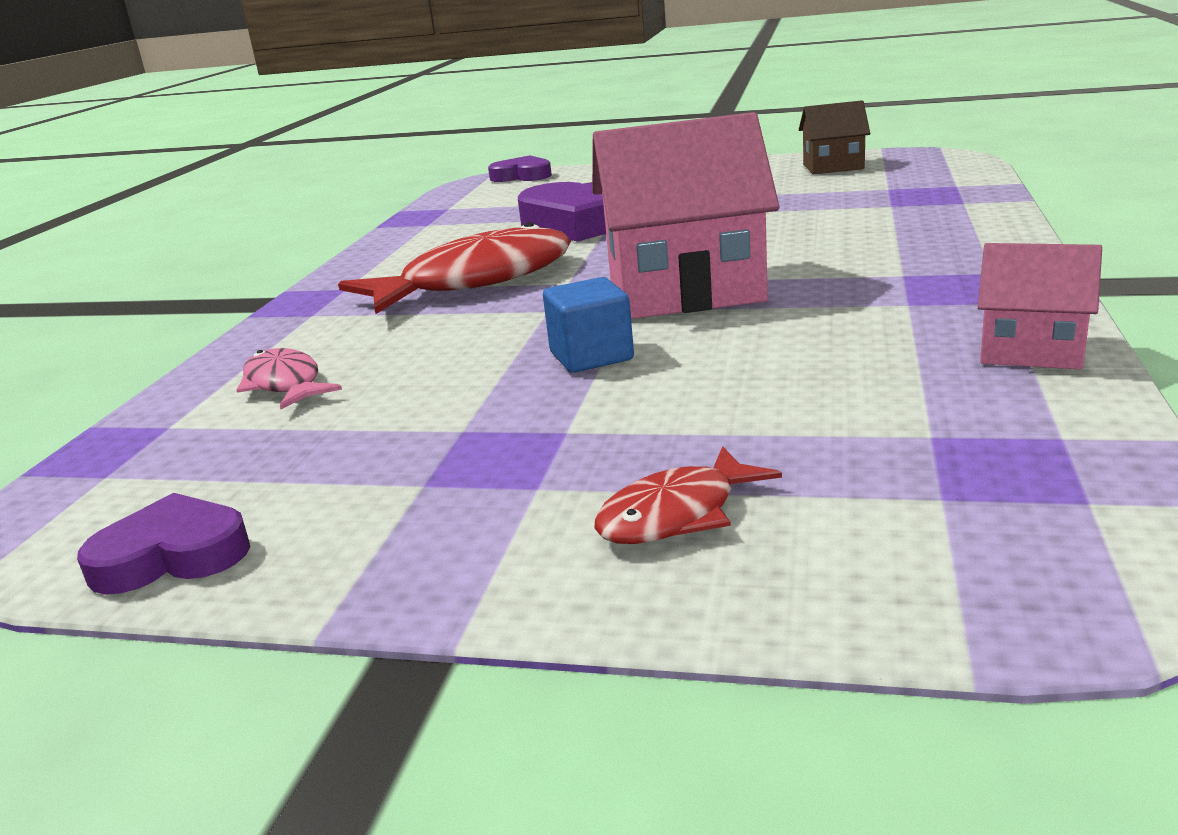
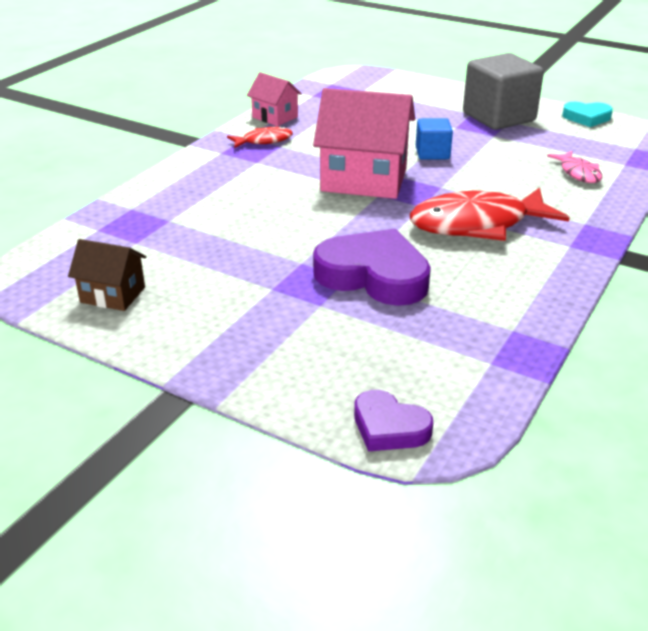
camera: 165 degrees left, 10 degrees up
(172, 555) = (586, 118): purple heart -> turquoise heart
(452, 490) = (498, 117): none -> grey cube
(677, 514) = (434, 99): red fish -> red fish (264, 141)

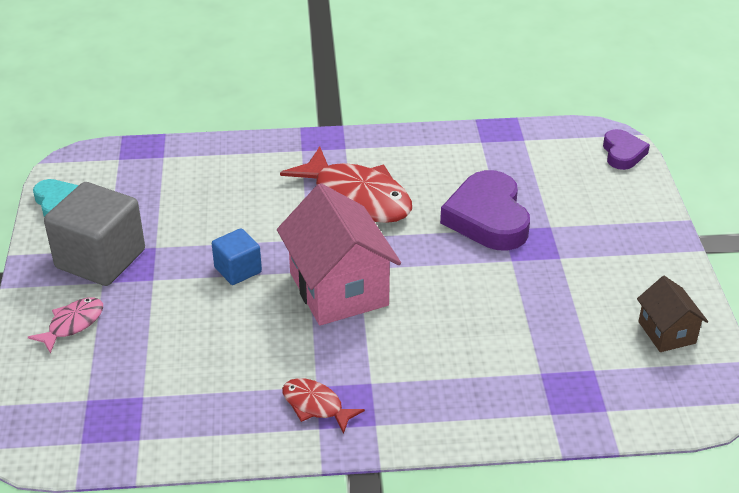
camera: 125 degrees left, 5 degrees up
(275, 117) = (240, 434): pink house -> none
(578, 173) = (206, 175): pink fish -> pink fish (72, 324)

